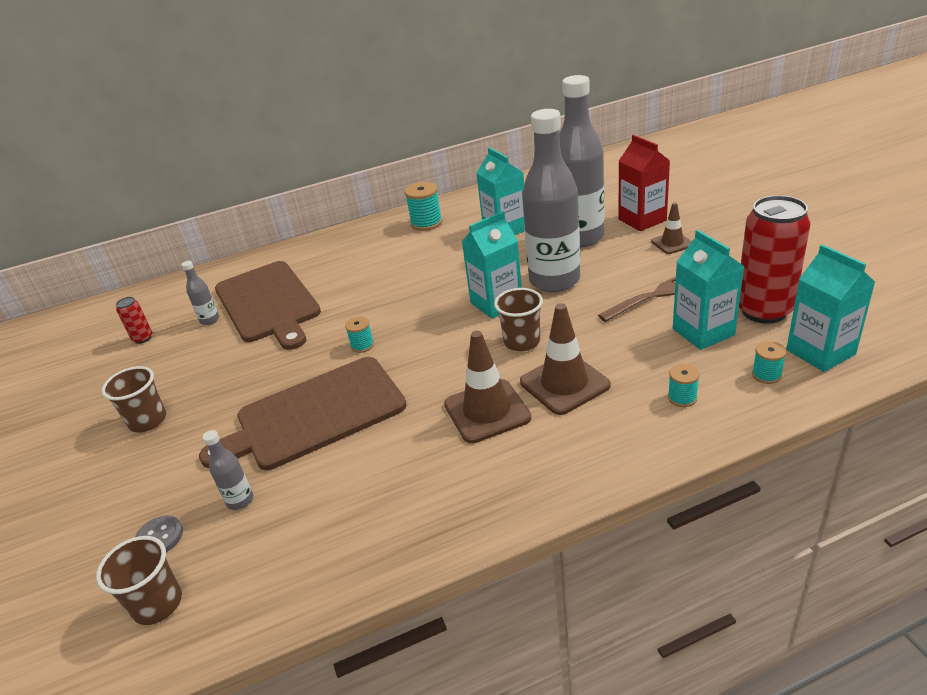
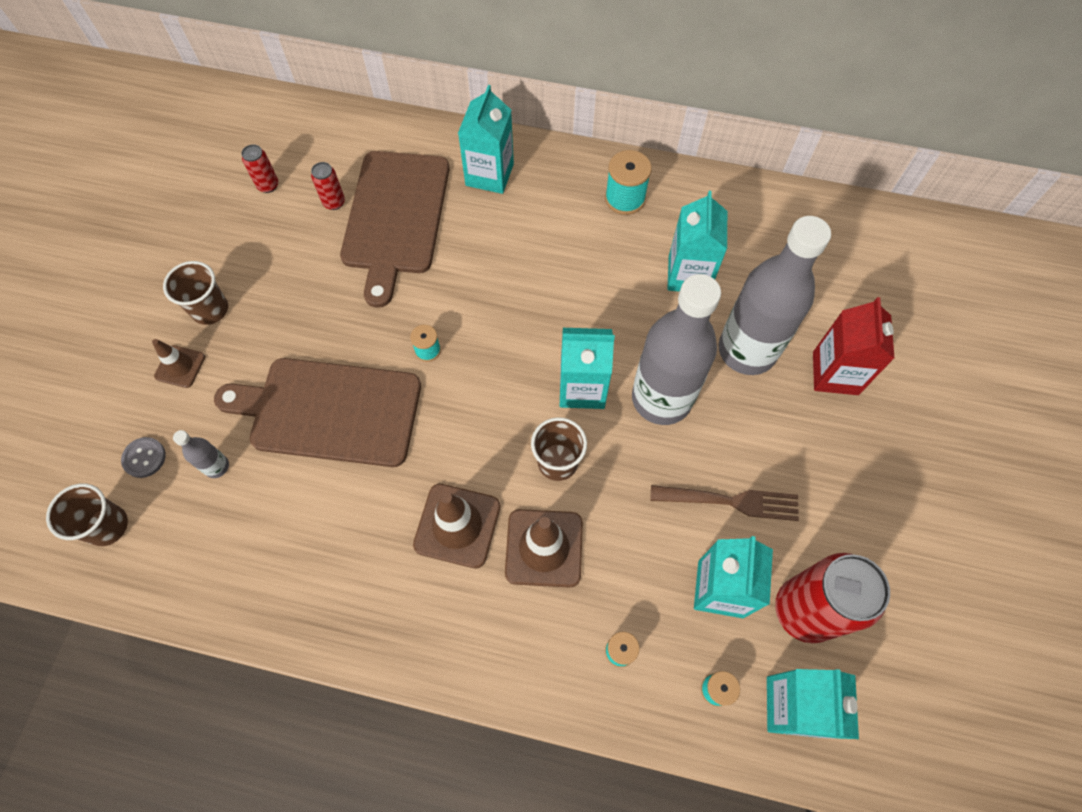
camera: 30 degrees right, 30 degrees up
(209, 320) = (334, 202): grey bottle -> red can
(320, 256) = (489, 174): none -> turquoise carton
(672, 243) = (825, 437): brown traffic cone -> brown traffic cone (180, 366)

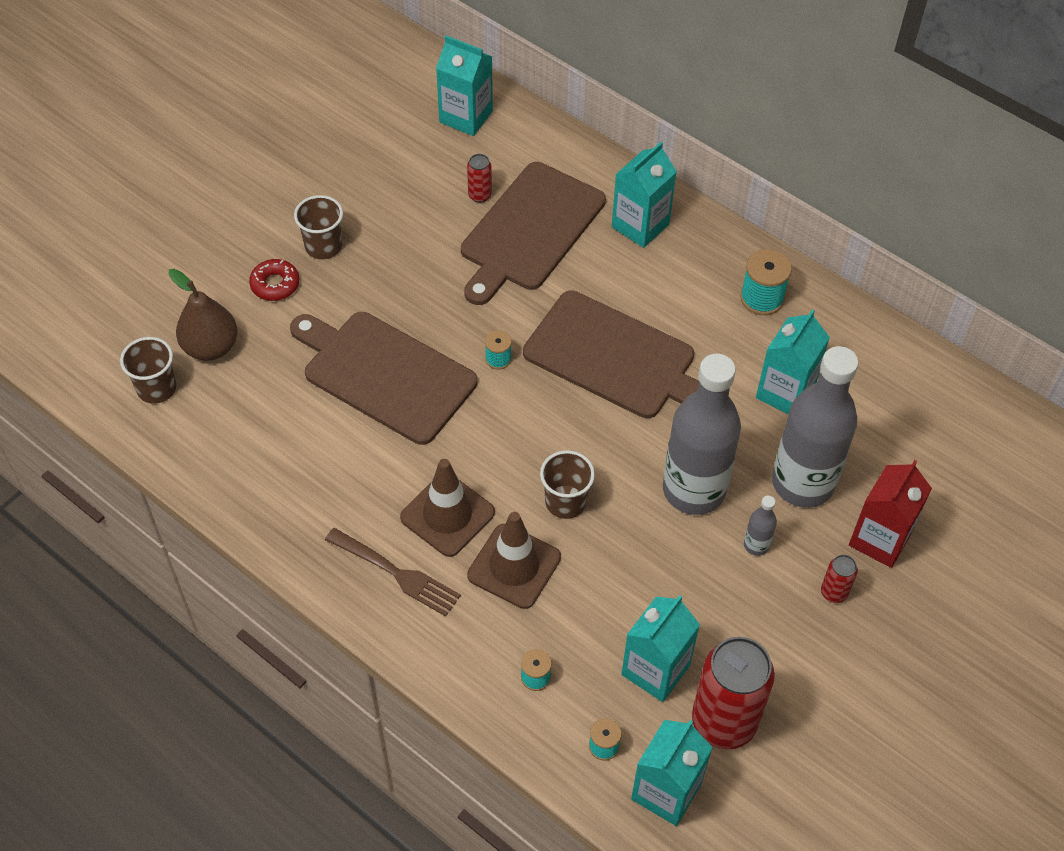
camera: 25 degrees right, 10 degrees down
(144, 458) = (211, 347): grey button -> brown pear
(180, 366) = (275, 284): brown traffic cone -> red donut
(217, 466) = (267, 379): grey bottle -> grey bottle (756, 545)
(268, 185) = (427, 157): red can -> red can (833, 592)
(530, 304) = (615, 357): none -> brown cutting board
(582, 388) = (623, 449): turquoise carton -> turquoise carton (466, 117)
(729, 501) = (707, 603): brown fork -> brown fork (395, 573)

